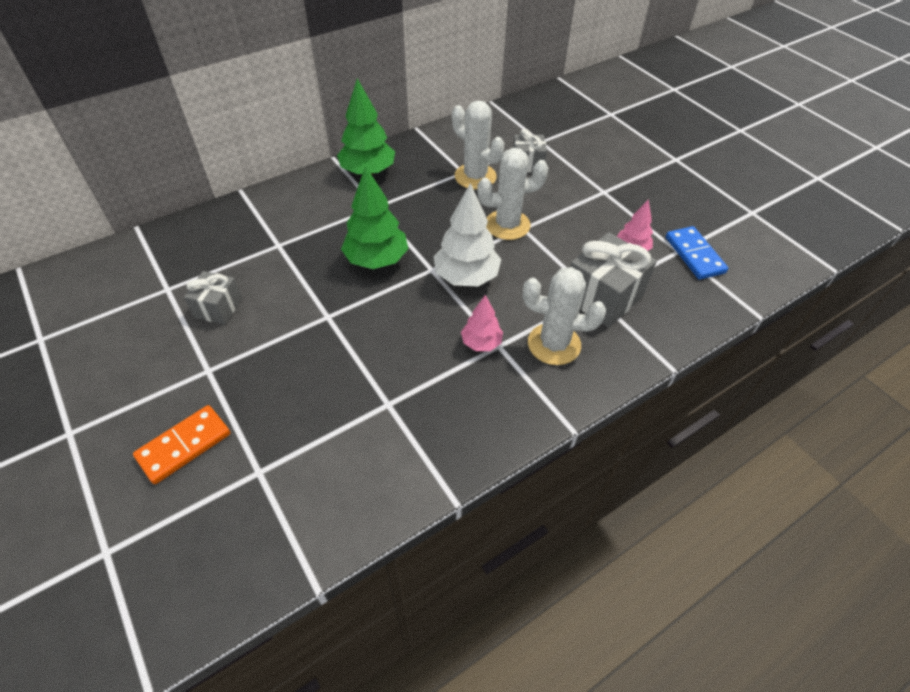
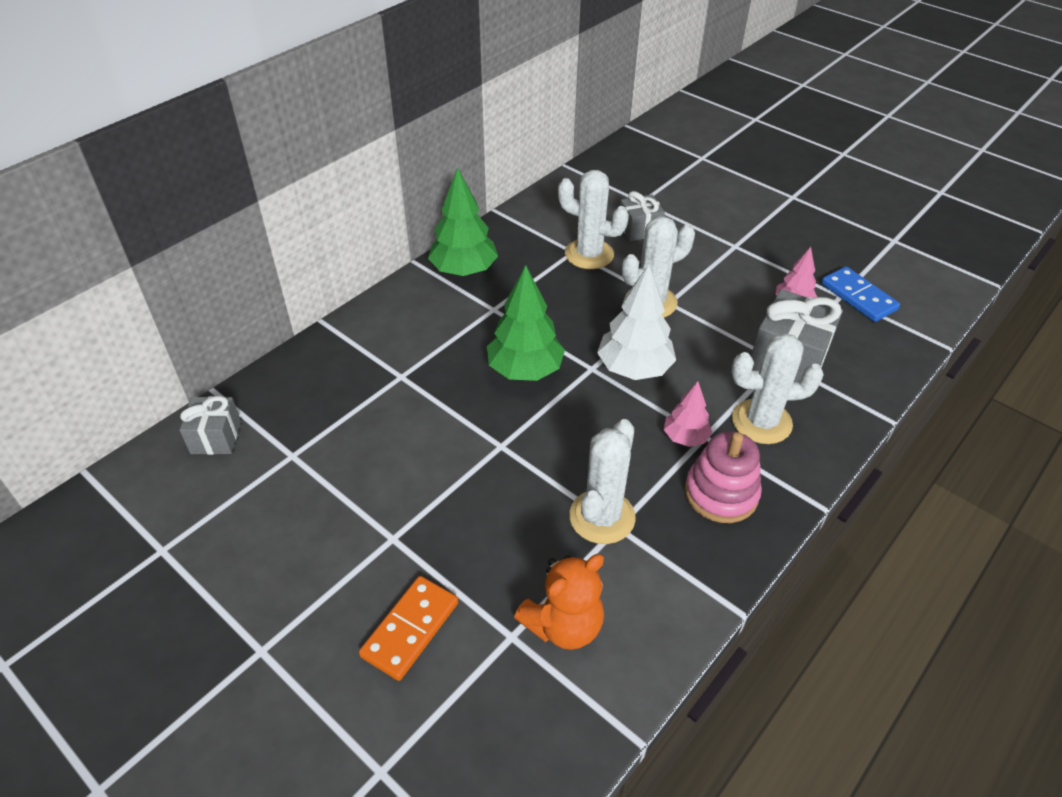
camera: 15 degrees left, 5 degrees down
(218, 308) = (367, 464): grey gift -> grey gift (216, 437)
(304, 474) = (563, 625): none -> orange teddy bear
(379, 393) = (602, 517): none -> white cactus
(488, 397) = (721, 493): none -> pink stacking toy

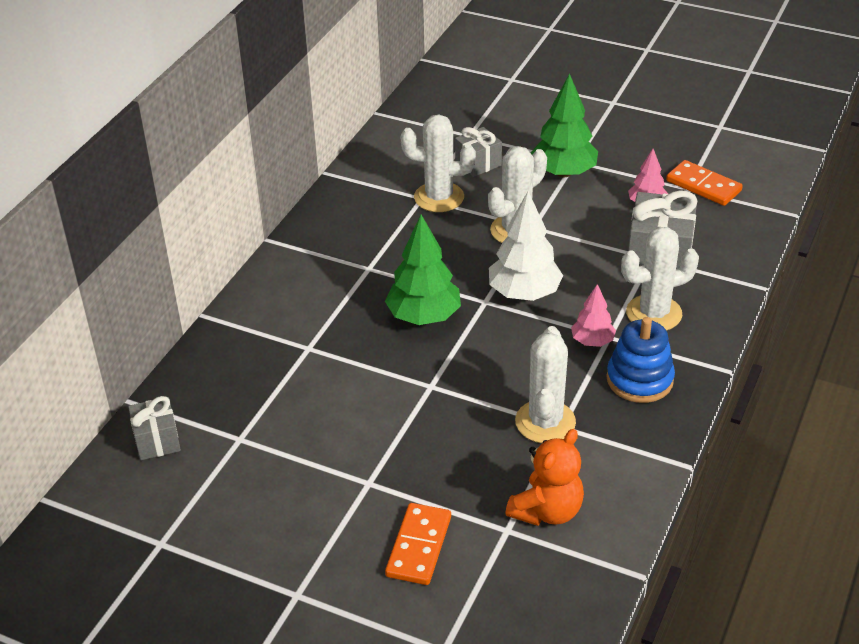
camera: 15 degrees left, 5 degrees down
(463, 270) = (322, 238): green tree -> green tree (563, 172)
(721, 493) = (639, 379): pink stacking toy -> blue stacking toy
(858, 297) = (703, 186): blue domino -> orange domino

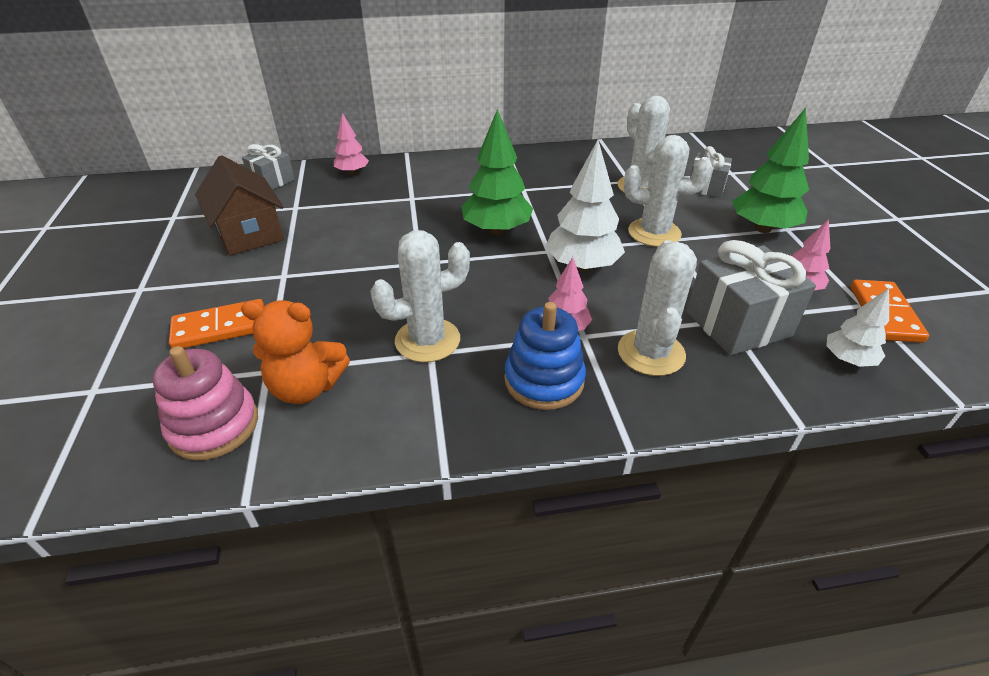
camera: 55 degrees right, 0 degrees up
(205, 371) = (352, 172): none -> pink tree
(262, 488) = (249, 233): none -> brown house
(551, 577) = (214, 426): none -> pink stacking toy
(654, 313) = (651, 353): white cactus -> white cactus turned 60 degrees clockwise
(729, 232) = (847, 360): none -> white tree

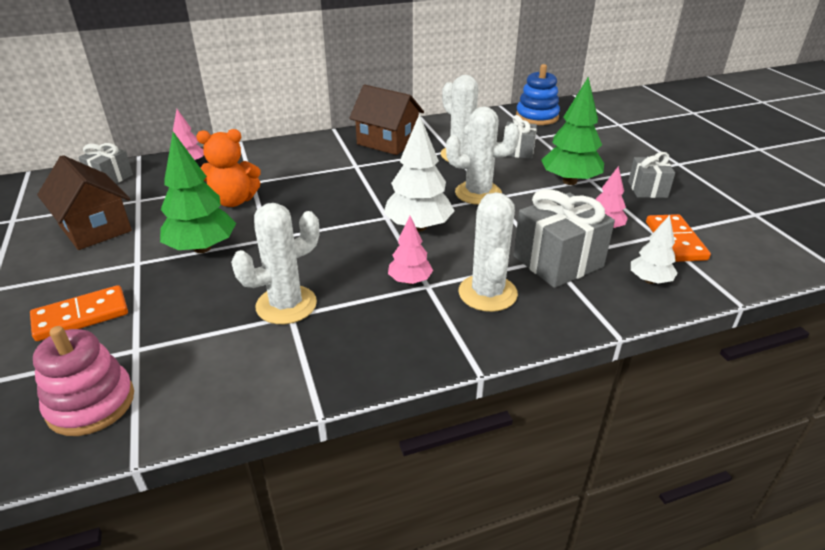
camera: 10 degrees left, 5 degrees down
(306, 387) = (177, 359): orange teddy bear -> orange teddy bear (234, 201)
(497, 230) = (336, 203): green tree -> green tree (202, 248)
(544, 380) = (397, 326): blue stacking toy -> blue stacking toy (537, 117)
(561, 165) = (387, 142): none -> brown house
(856, 247) = (647, 189): none -> grey gift

